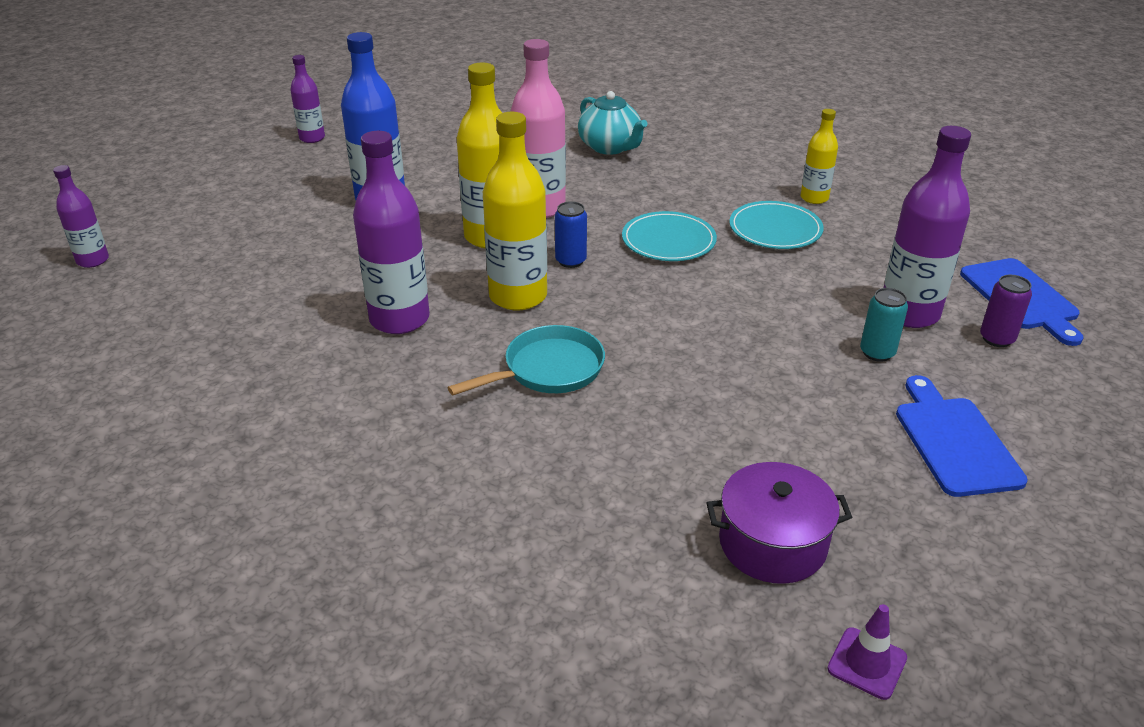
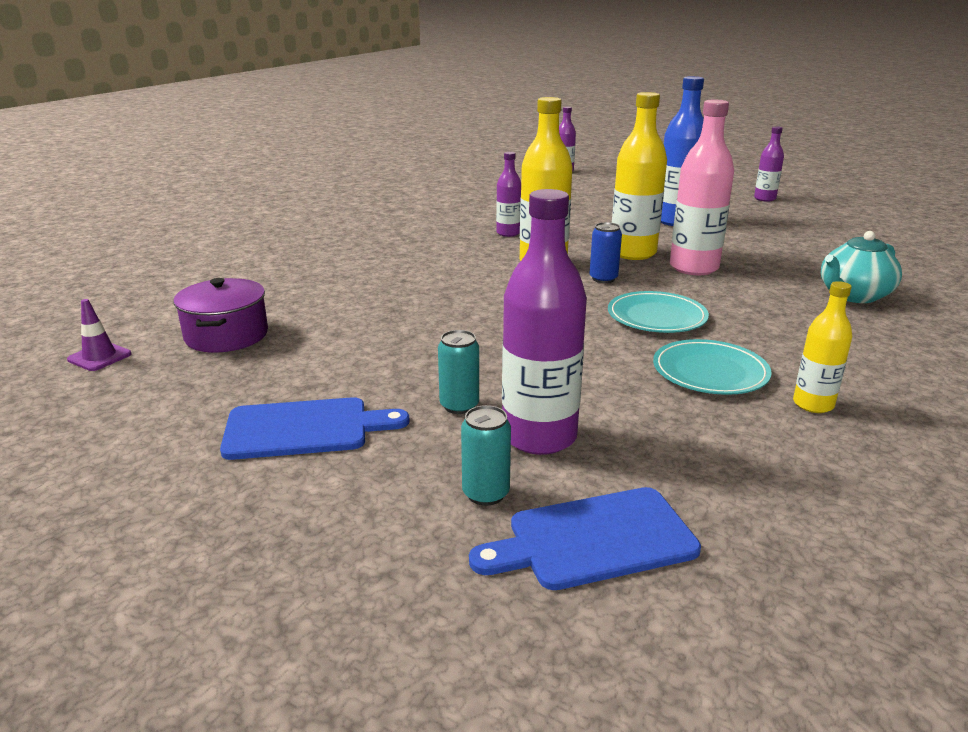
camera: 90 degrees right, 10 degrees down
(399, 319) = (508, 233): purple bottle -> purple bottle, size x0.56
(548, 370) = (445, 272): turquoise pan -> none
(996, 339) = (485, 493): purple can -> turquoise can

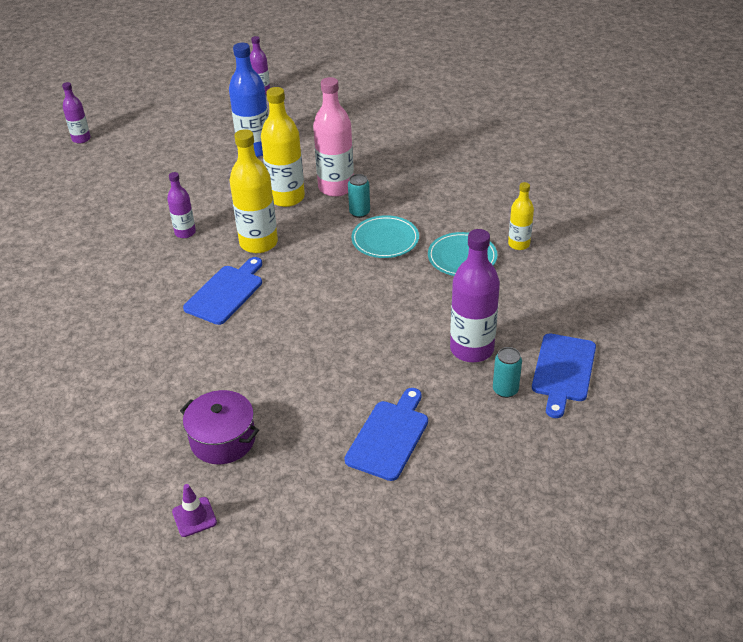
camera: 55 degrees left, 15 degrees up
(448, 272) = (226, 293): none -> blue cutting board
(459, 406) = (416, 365): turquoise can -> turquoise can (359, 212)
(603, 279) = (312, 231): blue can -> none
(853, 295) = (430, 157): turquoise teapot -> none

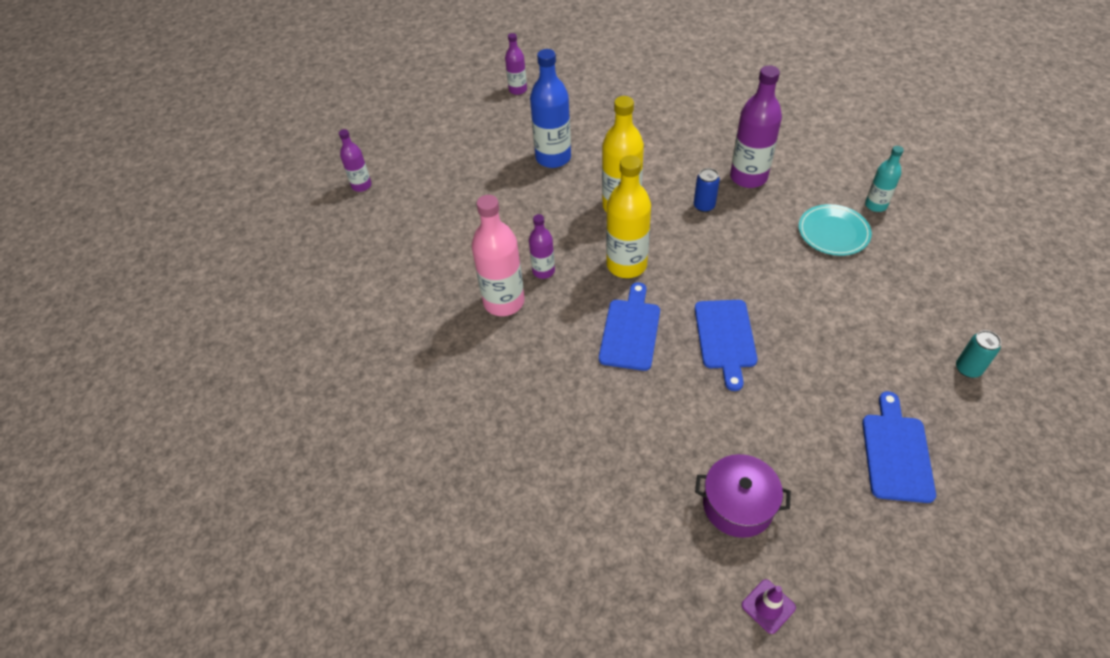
camera: 15 degrees left, 10 degrees up
(336, 187) = (663, 183): pink bottle -> pink bottle (504, 302)
(359, 212) = (704, 206): turquoise can -> blue can
(385, 240) = (748, 230): turquoise plate -> none
(471, 349) = (908, 332): purple bottle -> purple bottle (748, 177)
(518, 244) = (876, 205): yellow bottle -> turquoise bottle
(563, 371) = (1005, 333): blue cutting board -> blue cutting board (725, 338)

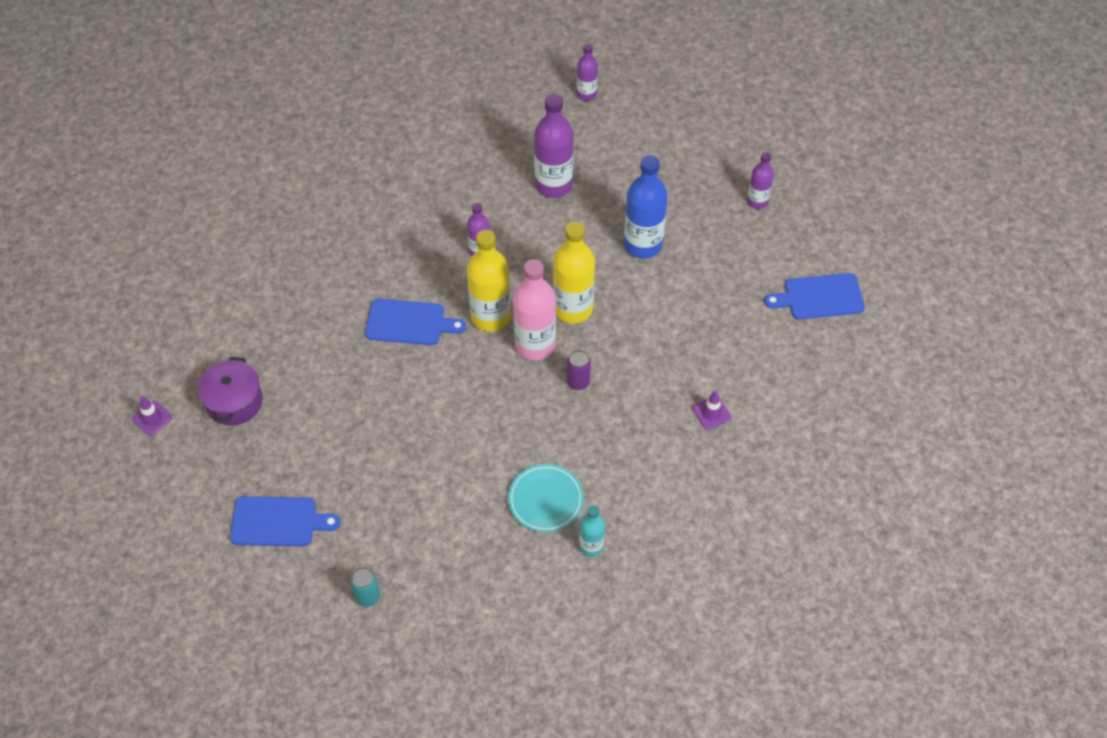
camera: 80 degrees right, 5 degrees up
(504, 302) = (441, 225): pink bottle -> pink bottle (535, 345)
(704, 206) = (578, 382): blue can -> purple can
(725, 338) = (402, 397): blue cutting board -> blue cutting board (819, 297)
(733, 128) = (711, 413): none -> purple traffic cone
(748, 177) = (627, 424): purple bottle -> purple bottle (553, 185)

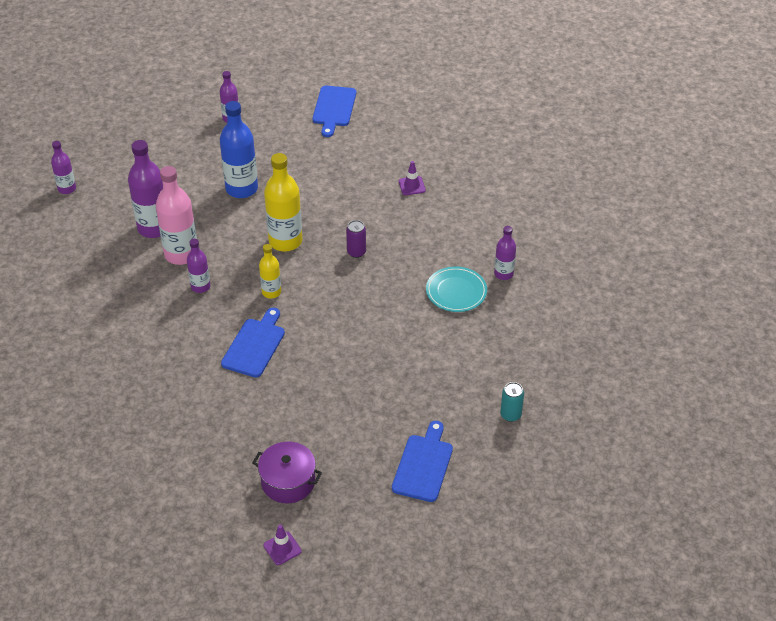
camera: 75 degrees left, 10 degrees down
(490, 316) = (271, 292): yellow bottle -> yellow bottle, size x0.56
(535, 345) = (311, 270): pink bottle -> pink bottle (181, 254)
(591, 546) = (503, 274): turquoise bottle -> purple bottle

